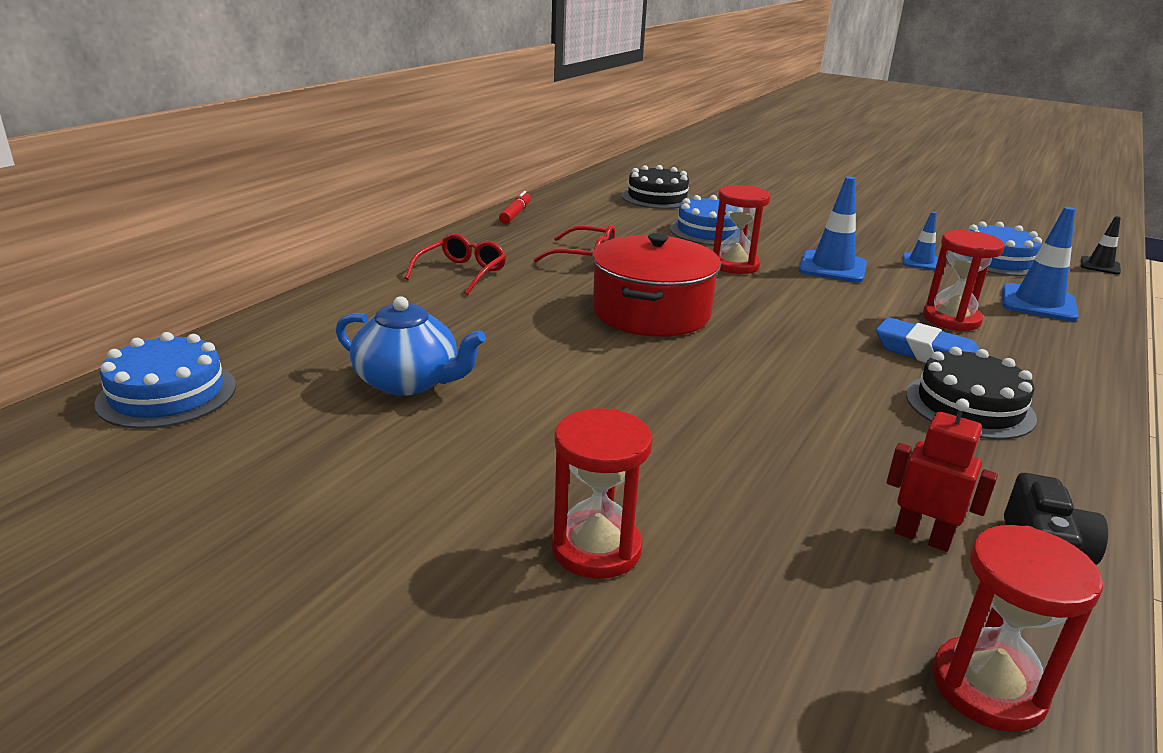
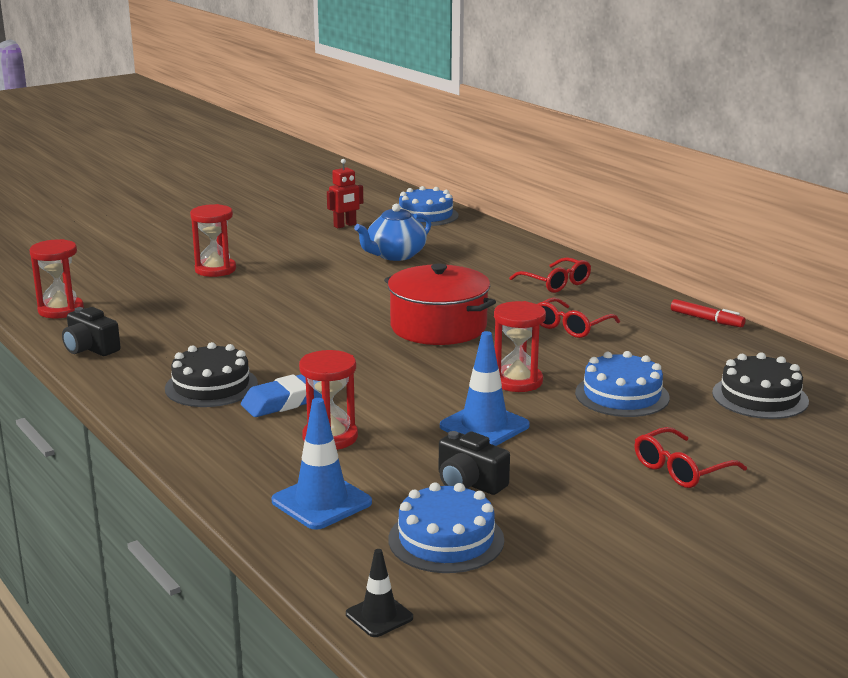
camera: 115 degrees right, 5 degrees down
(798, 212) = (681, 469): none -> red glasses
(921, 262) = (469, 483): blue traffic cone -> black camera
(922, 537) = (136, 328): red robot -> red robot (345, 225)

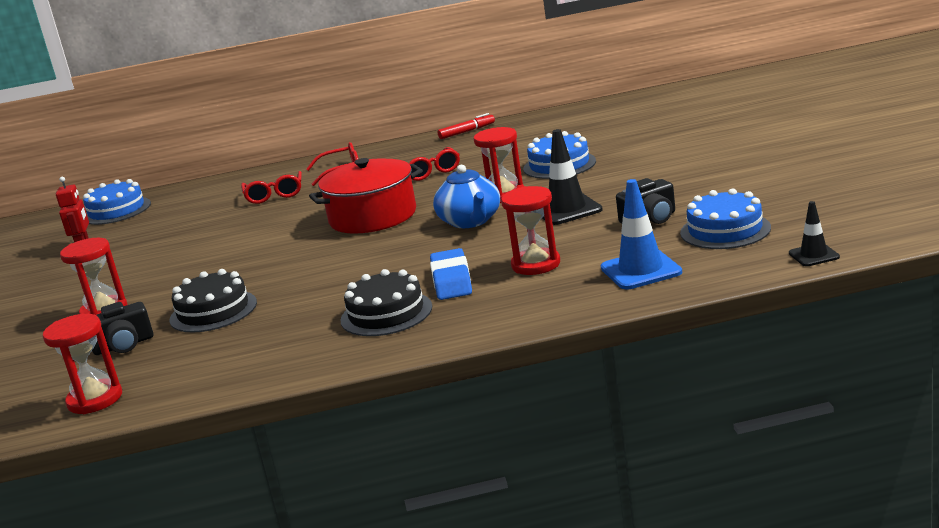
camera: 60 degrees left, 0 degrees up
(90, 348) = (225, 378): black camera -> black camera (124, 345)
(395, 255) = (193, 227): blue teapot -> blue teapot (470, 221)
(484, 426) = (567, 210): blue traffic cone -> black traffic cone
(681, 469) = (679, 158): red glasses -> red glasses (274, 195)
(760, 397) = (599, 129): black cake -> black cake (213, 311)

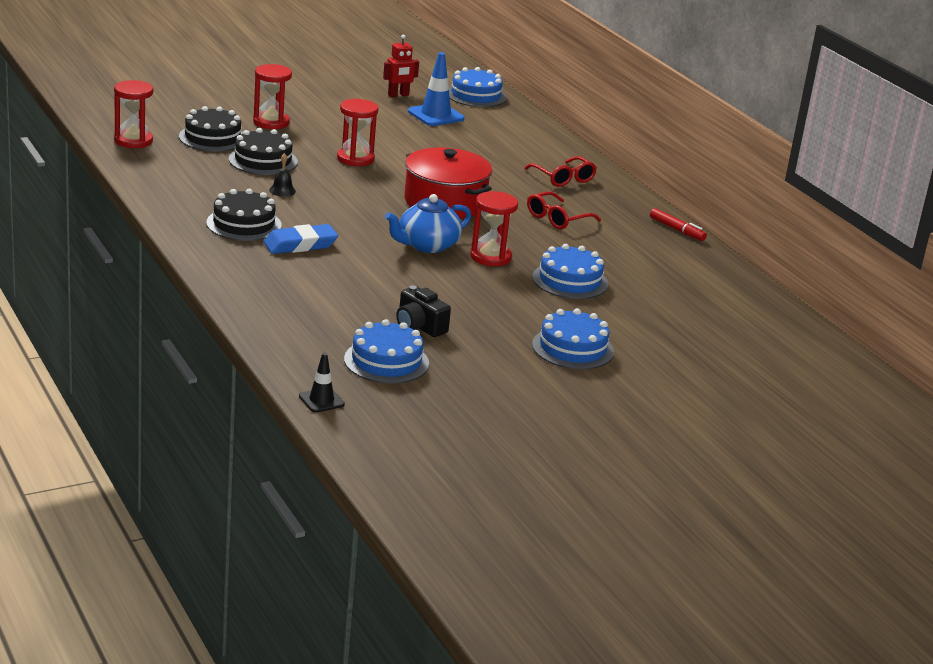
camera: 65 degrees right, 5 degrees up
(124, 345) = (212, 138): black camera -> black cake
(274, 195) = (504, 155): red glasses -> none
(304, 296) = (282, 191): none -> black bell
(536, 264) = (325, 278): red hourglass -> red hourglass (355, 159)
(567, 210) = (448, 287): black traffic cone -> none
(641, 270) = (304, 322): blue traffic cone -> blue traffic cone (435, 115)
(692, 161) = (572, 348): none -> blue cake

